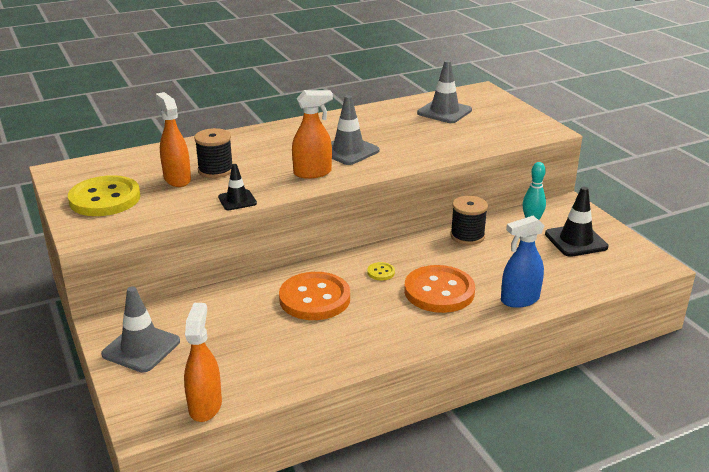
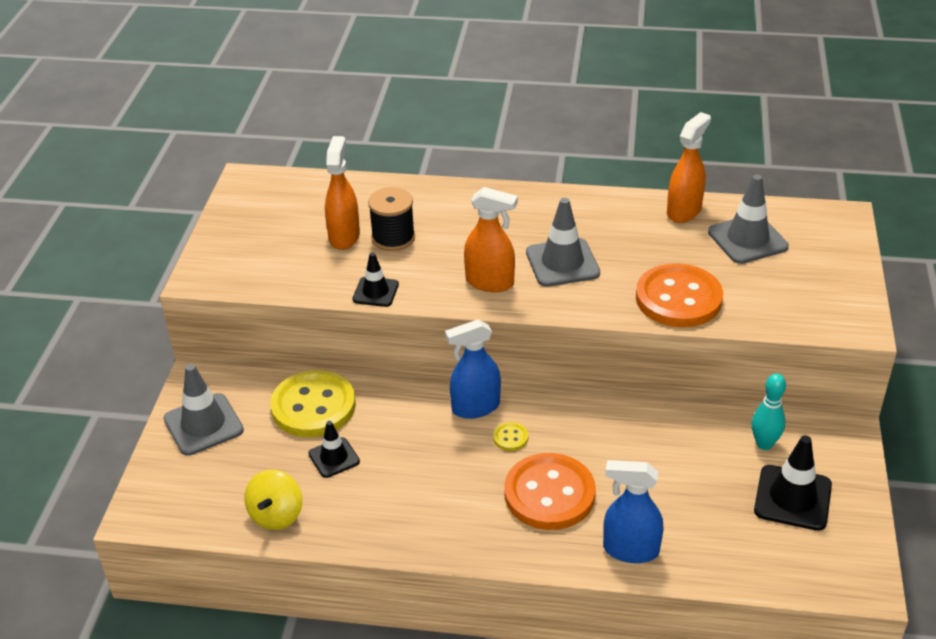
camera: 35 degrees right, 10 degrees up
(105, 199) = (255, 238): yellow button -> yellow button (313, 406)
(205, 406) = (203, 521): orange spray bottle -> orange spray bottle (684, 211)
(262, 378) = (276, 515): none -> yellow spinning top
(269, 328) = (334, 458): none -> black traffic cone
(314, 298) = (410, 441): orange button -> orange button (678, 298)
(339, 265) = (475, 407): none -> blue spray bottle
(467, 236) = (660, 430): black spool -> none

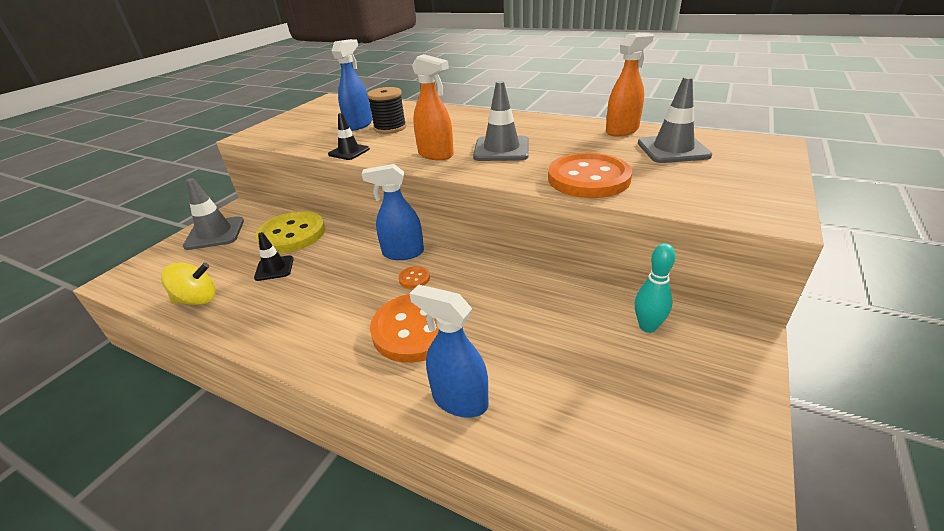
camera: 20 degrees right, 5 degrees down
(276, 515) = (197, 300): yellow spinning top -> yellow spinning top turned 135 degrees counterclockwise
(344, 236) = (359, 125): orange spray bottle -> blue spray bottle
(510, 437) = (414, 278): yellow button -> orange button
(792, 498) = (663, 387): black traffic cone -> none

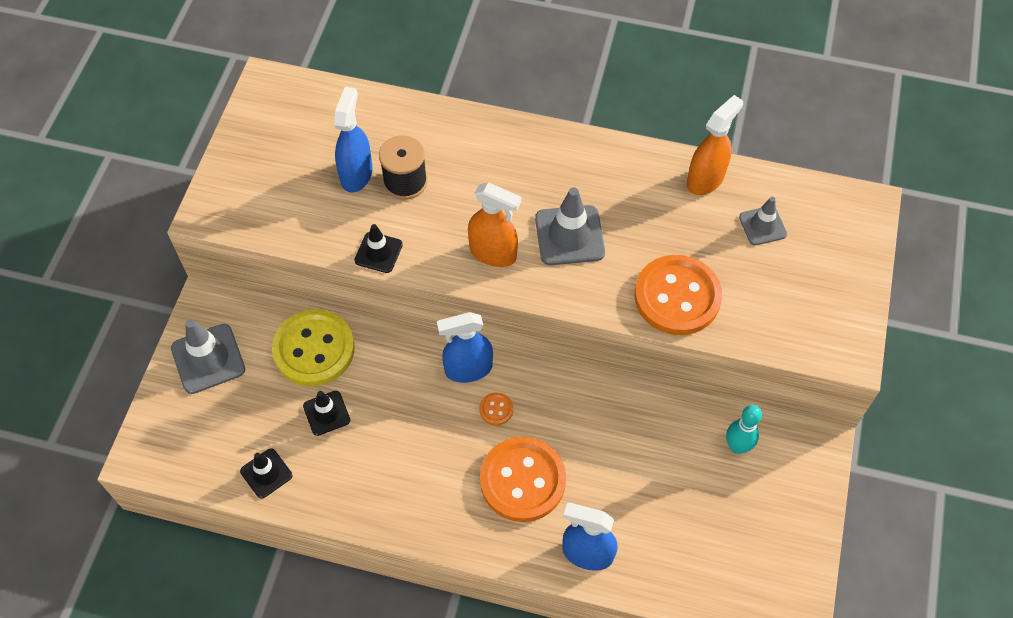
camera: 15 degrees left, 25 degrees up
(197, 300) = (266, 473): yellow spinning top -> black traffic cone
(673, 149) = (762, 226): grey traffic cone -> grey traffic cone, size x0.62

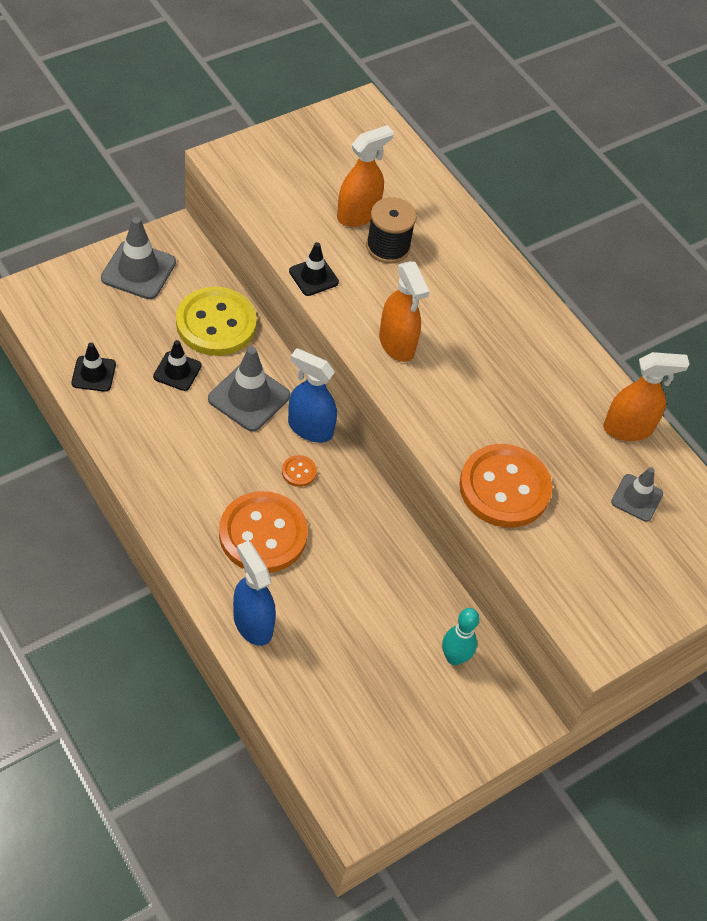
camera: 35 degrees right, 5 degrees down
(356, 174) = (358, 215): blue spray bottle -> orange spray bottle
(569, 235) = (469, 379): grey traffic cone -> grey traffic cone (249, 397)

